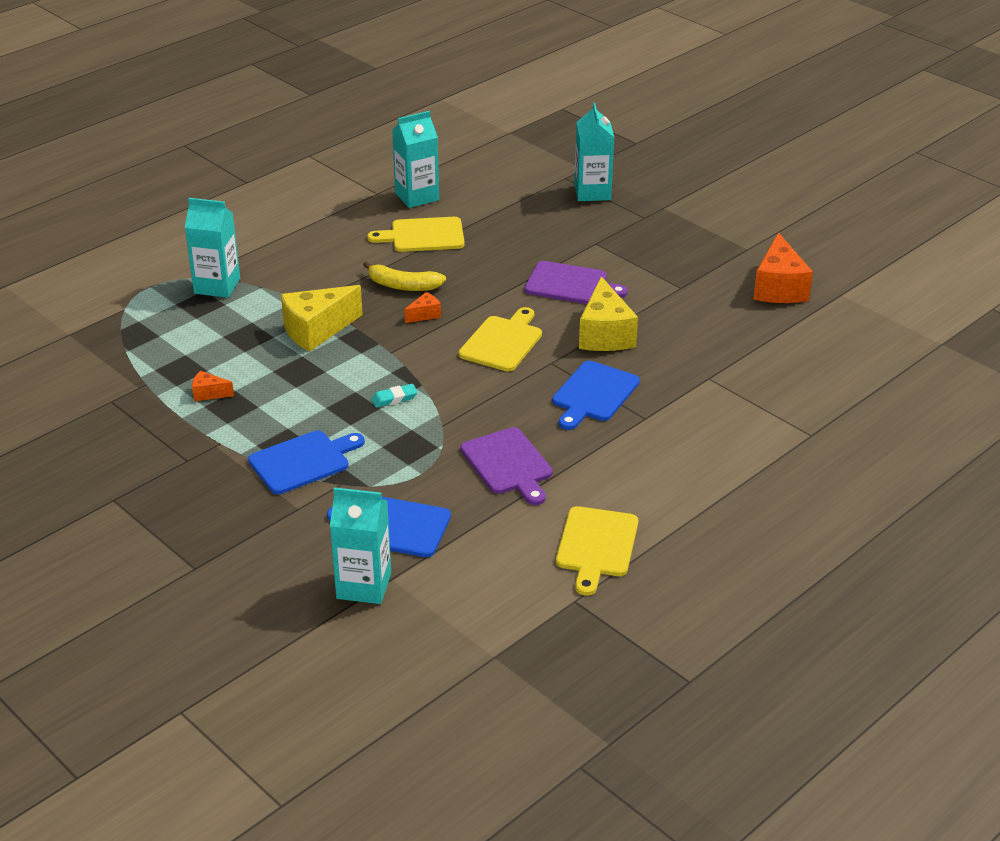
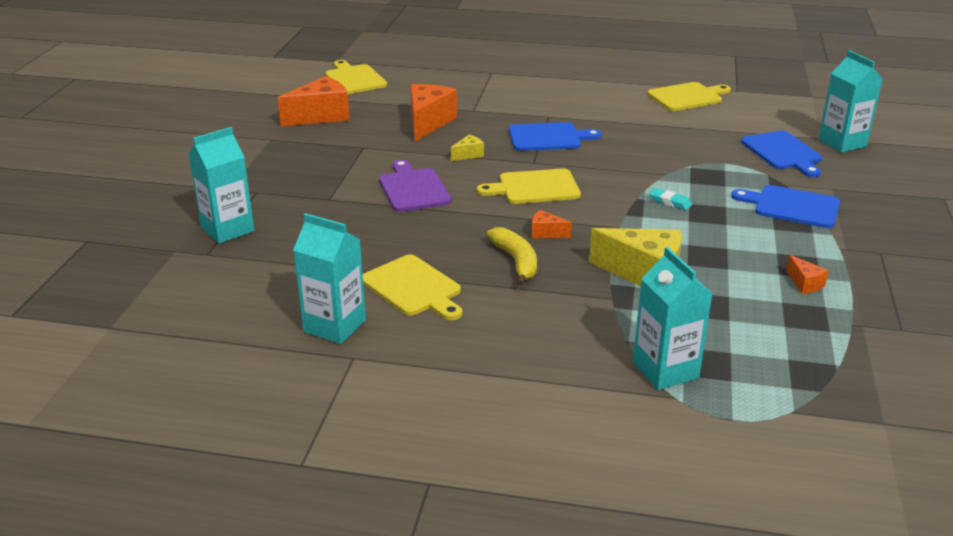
camera: 125 degrees left, 5 degrees down
(508, 464) = (665, 140): purple cutting board -> none
(605, 334) = (468, 155): yellow cheese -> yellow cheese, size x0.47
(702, 339) = (428, 123): none -> orange cheese
(871, 337) = (354, 79): none -> yellow cutting board

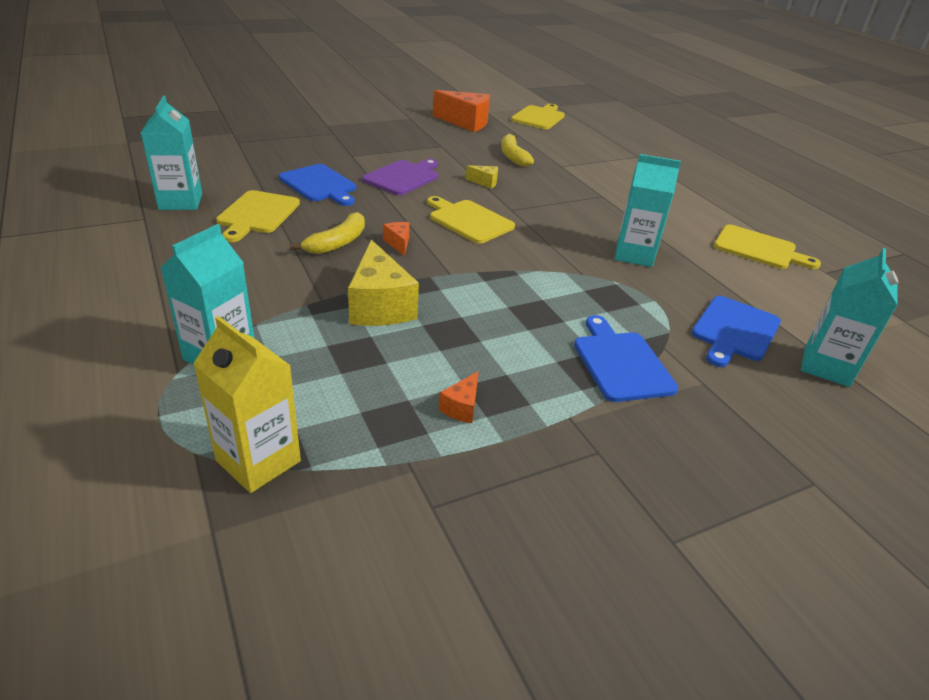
camera: 50 degrees right, 5 degrees up
(228, 229) = (274, 139): turquoise carton -> turquoise carton (634, 255)
(428, 123) = (513, 156): orange cheese -> yellow banana
(548, 137) = (564, 205): blue cutting board -> blue cutting board (319, 185)
(670, 202) = (530, 288): turquoise eraser -> none
(817, 385) = (258, 461): none -> yellow carton

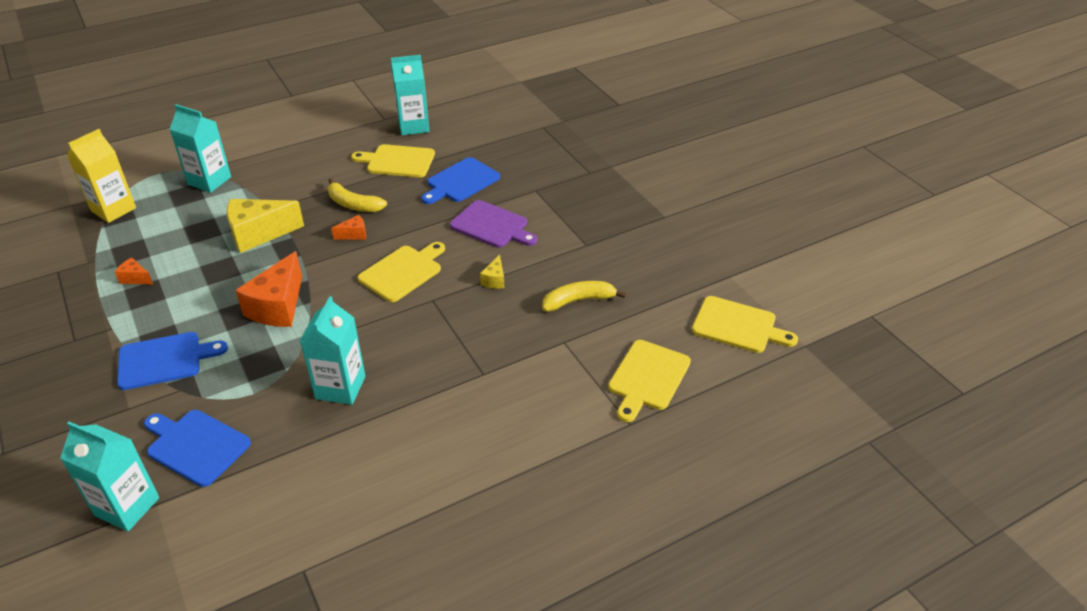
camera: 90 degrees right, 5 degrees up
(466, 122) = (675, 260): orange cheese -> orange cheese (278, 306)
(758, 249) = (360, 509): yellow cutting board -> yellow cutting board (647, 378)

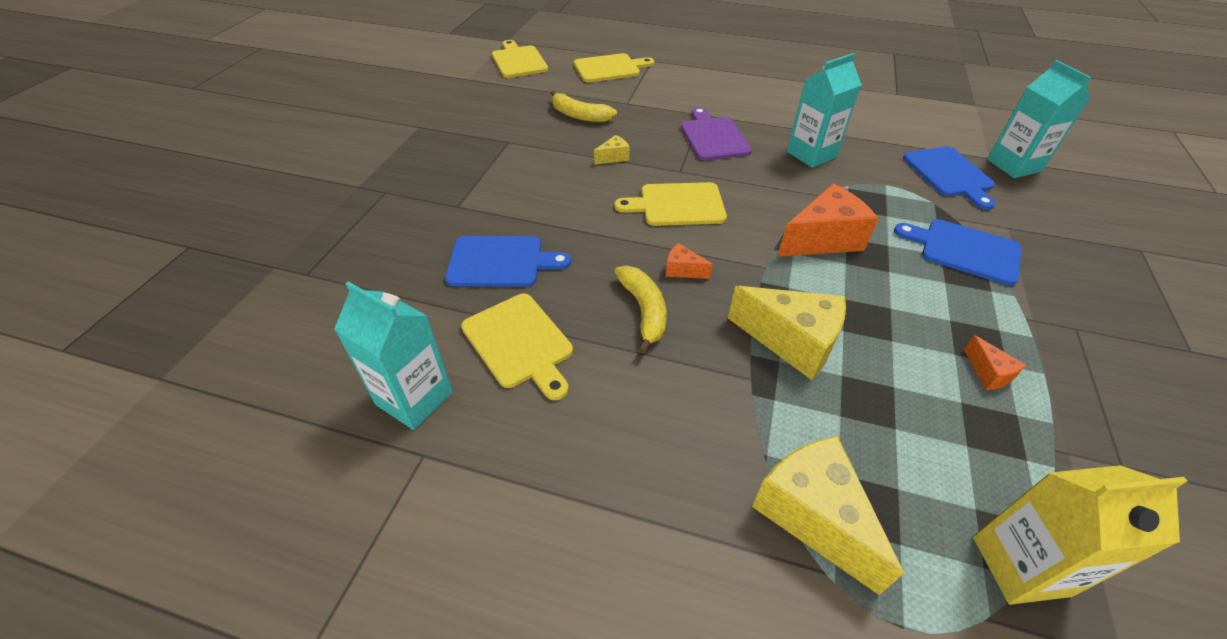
camera: 135 degrees left, 5 degrees up
(209, 181) = (812, 515): turquoise carton -> yellow cheese
(492, 226) = (548, 198): purple cutting board -> purple cutting board (713, 137)

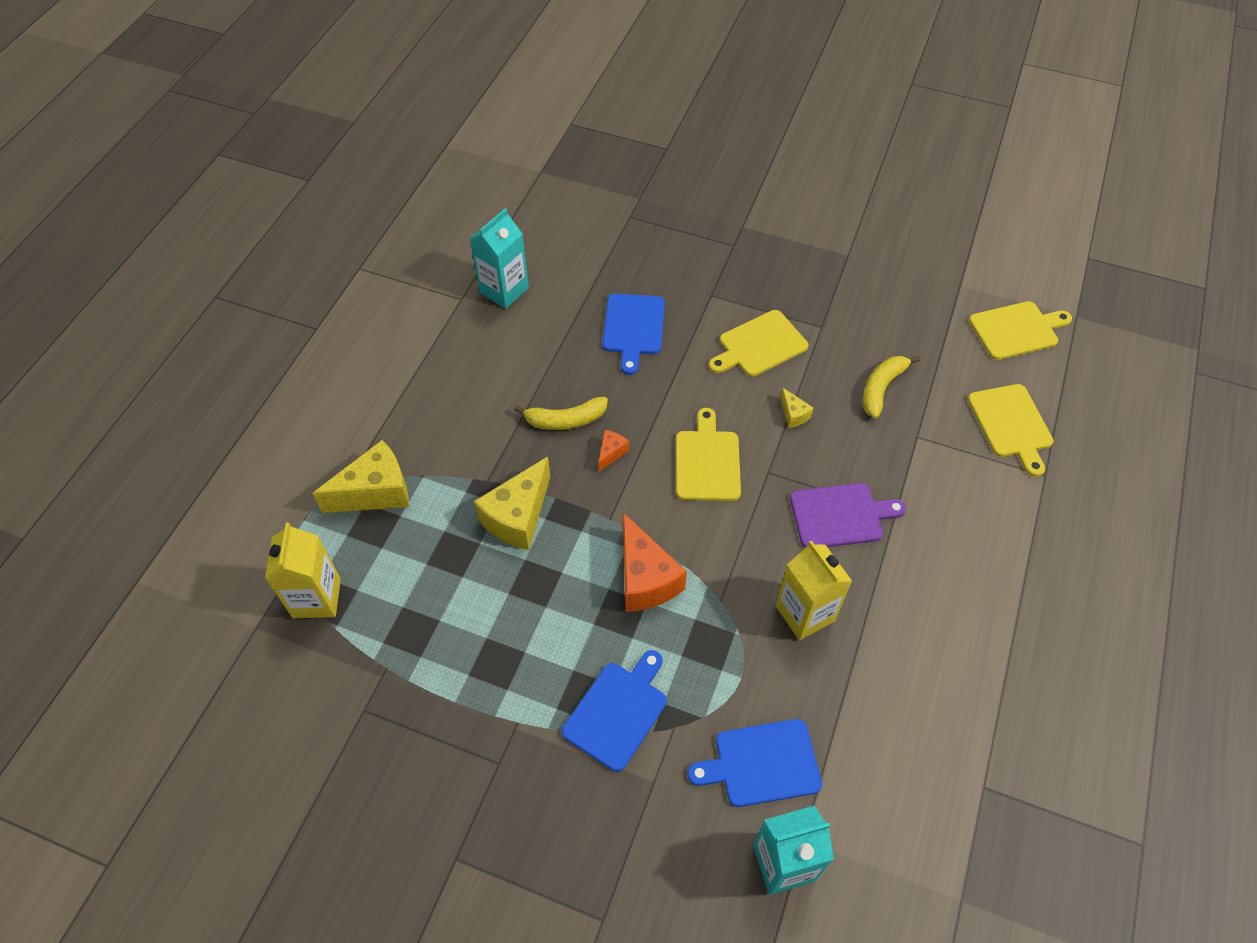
camera: 95 degrees right, 10 degrees up
(519, 343) = (543, 342): yellow cutting board -> yellow cutting board (759, 345)
(811, 154) = (805, 613): turquoise carton -> yellow carton
(988, 373) = (462, 654): orange cheese -> none

